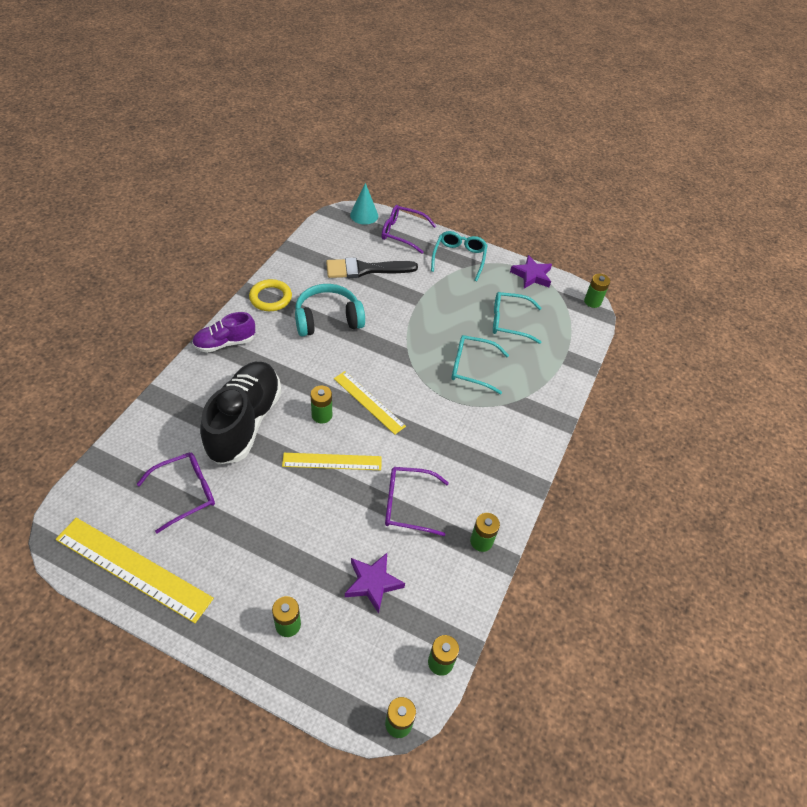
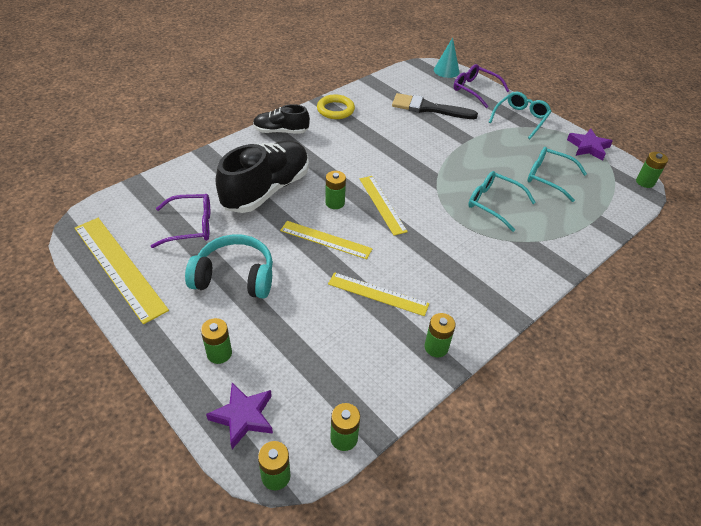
camera: 25 degrees right, 5 degrees down
(225, 343) = (281, 131): purple shoe -> black shoe
(328, 319) = (376, 135): turquoise headphones -> turquoise headphones (235, 277)
(373, 583) = (313, 346): purple star -> purple star (243, 416)
(407, 504) = (378, 294): purple glasses -> yellow ruler

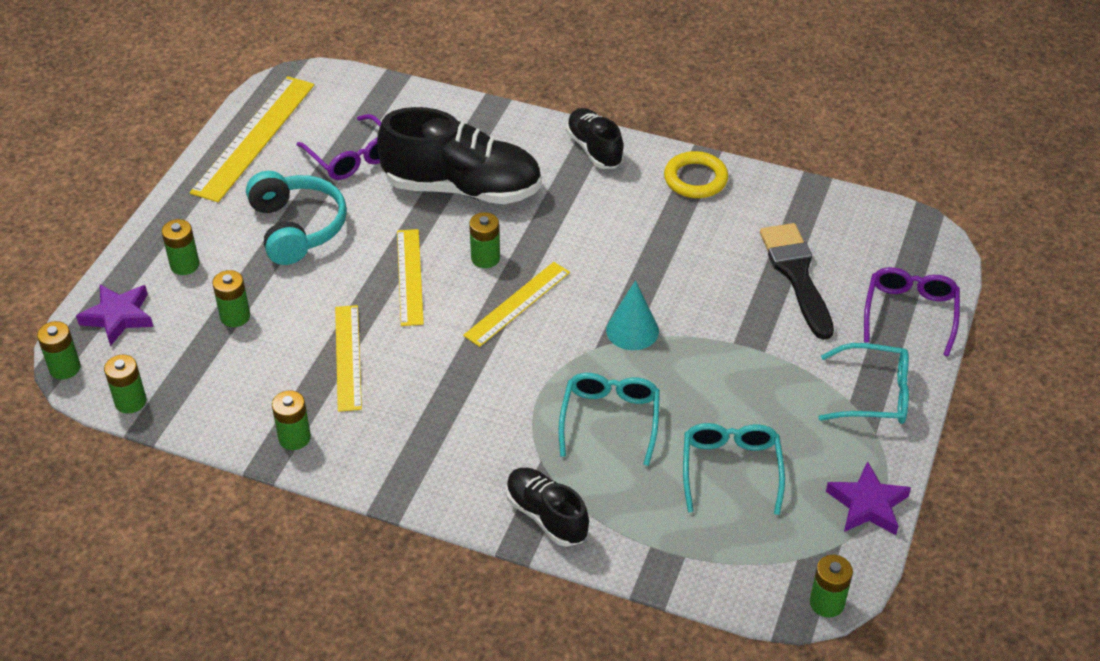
camera: 65 degrees right, 0 degrees up
(297, 341) = (235, 316): none -> green battery
(446, 71) = (936, 260): turquoise cone -> turquoise cone (632, 330)
(554, 254) = (546, 516): none -> black shoe

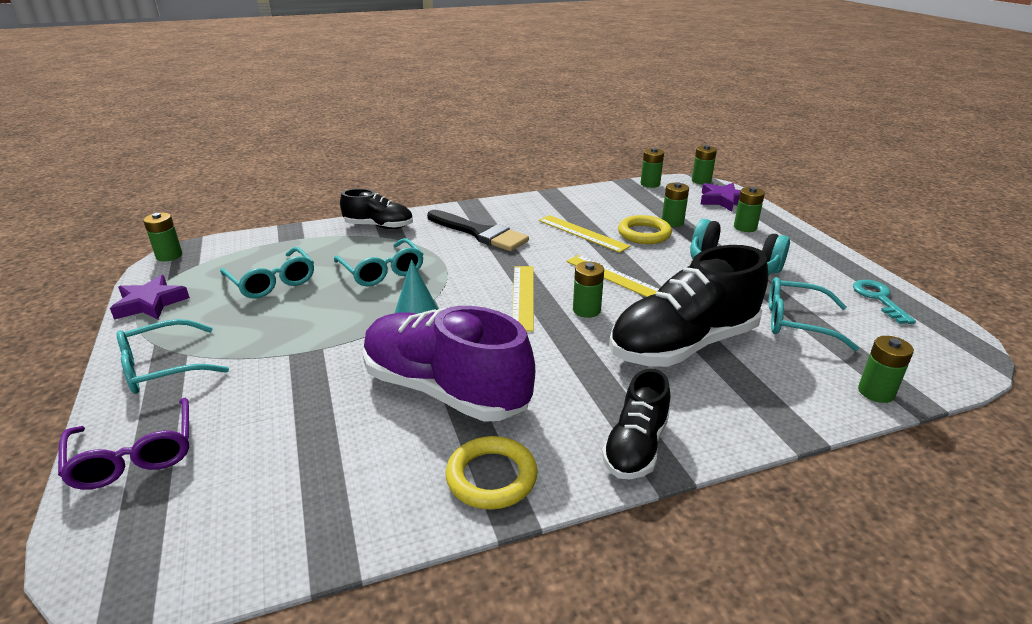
camera: 140 degrees right, 15 degrees down
(254, 137) = (879, 299): yellow ruler -> turquoise key
(292, 317) = (644, 234): none -> yellow ring
(294, 438) = (553, 202): green battery -> green battery (876, 392)
(352, 157) = (796, 322): purple glasses -> turquoise glasses
(594, 149) = (635, 447): black shoe -> black shoe turned 90 degrees clockwise
(671, 249) = (445, 390): none -> purple shoe
(797, 275) = (292, 430): black brush -> black brush (479, 233)

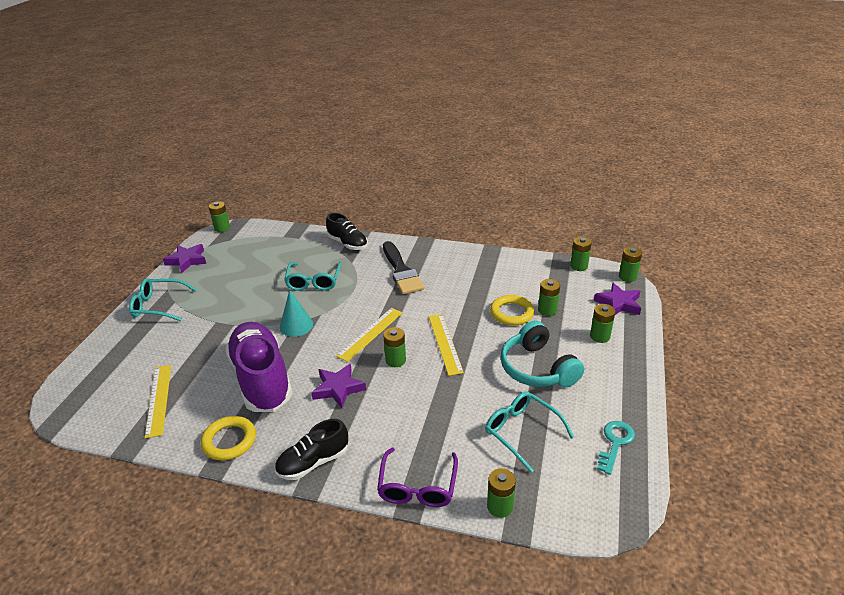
camera: 35 degrees right, 5 degrees up
(134, 456) = (109, 352): purple glasses -> purple glasses (417, 487)
(272, 282) = (252, 267): turquoise glasses -> none
(559, 360) = (338, 388): none -> purple star
(582, 233) = (468, 296): yellow ruler -> yellow ruler (158, 399)
(683, 345) = (422, 412): black shoe -> none

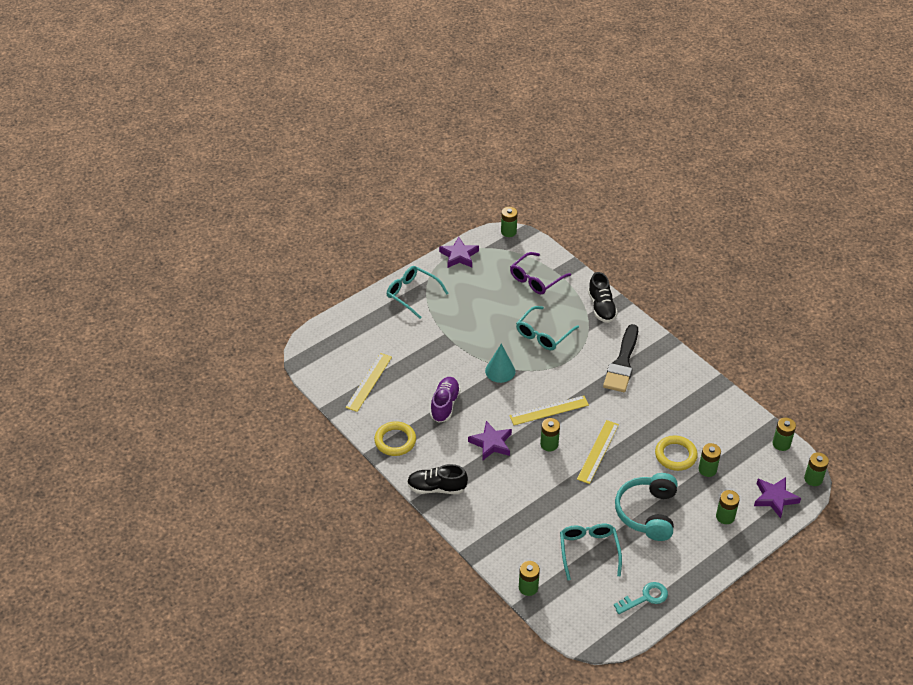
camera: 35 degrees right, 10 degrees up
(261, 379) = (445, 405): purple shoe -> purple shoe, size x0.55
(417, 487) = (488, 544): purple glasses -> purple glasses (536, 279)

